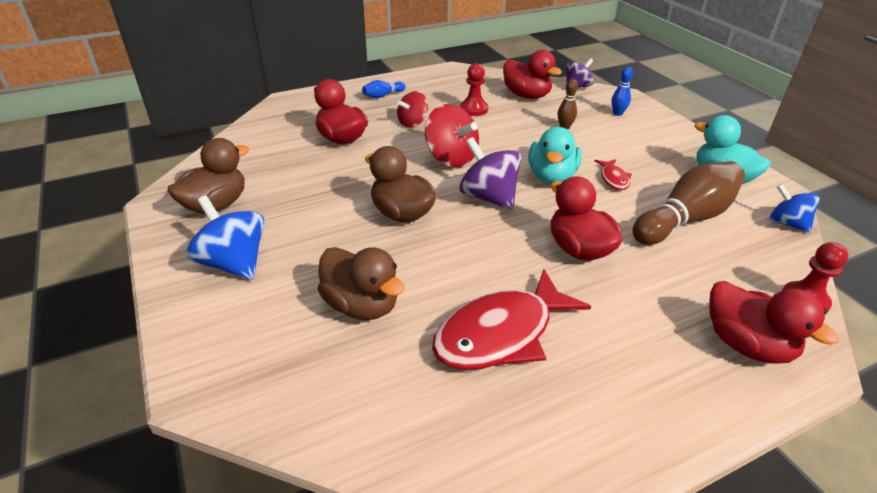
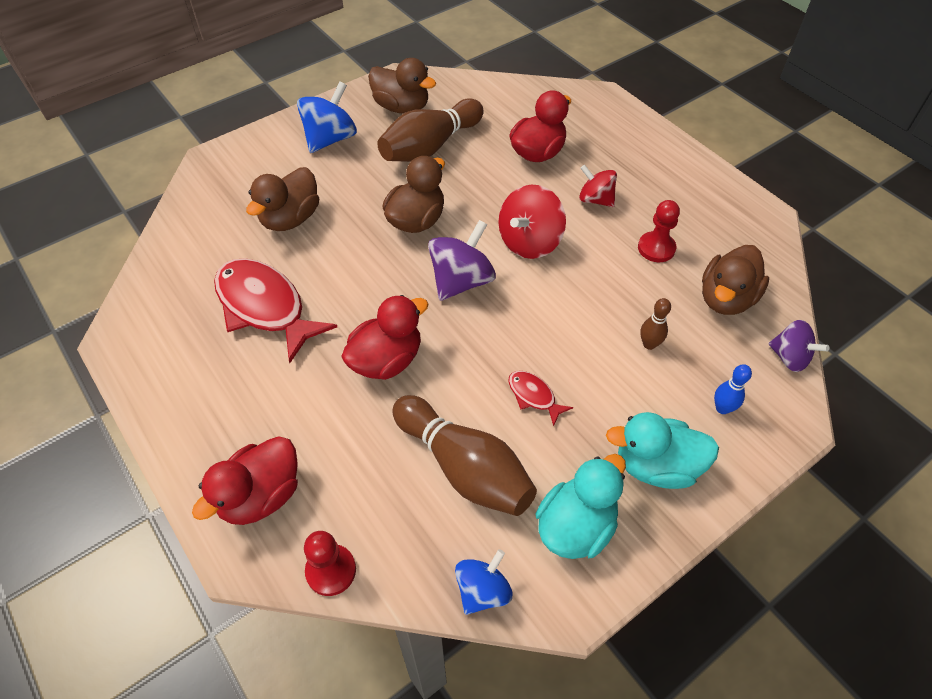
camera: 80 degrees right, 15 degrees up
(295, 194) = (430, 147): none -> brown bowling pin
(383, 95) = (651, 164): blue bowling pin -> none
(526, 95) = (726, 299): red duck -> brown duck
(551, 176) = (520, 333): turquoise duck -> turquoise duck (656, 466)
(613, 179) = (534, 396): red fish -> red fish turned 60 degrees clockwise

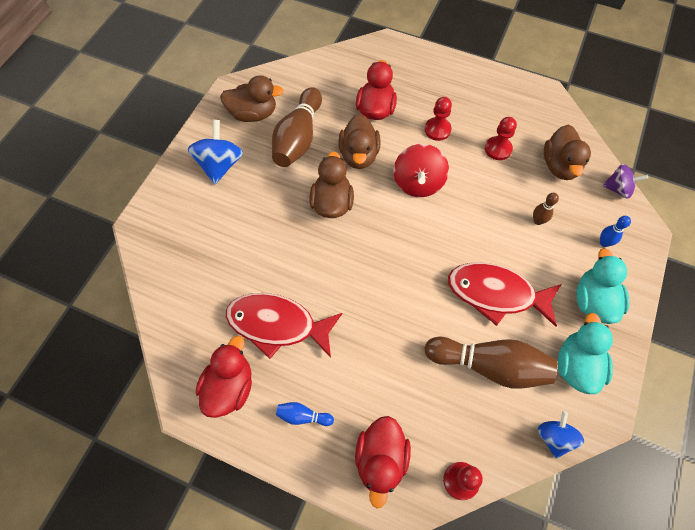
camera: 30 degrees left, 10 degrees up
(217, 407) = (303, 416): none -> blue bowling pin
(290, 219) = (241, 245): brown duck -> brown duck (359, 155)
(386, 360) = (389, 319): red duck -> red duck (229, 387)
(461, 281) = (395, 235): purple spinning top -> none
(534, 396) = (496, 294): red fish -> red fish, size x2.21
(595, 199) = (437, 130): red spinning top -> red pawn
(656, 466) = (593, 301): turquoise duck -> turquoise duck turned 120 degrees clockwise

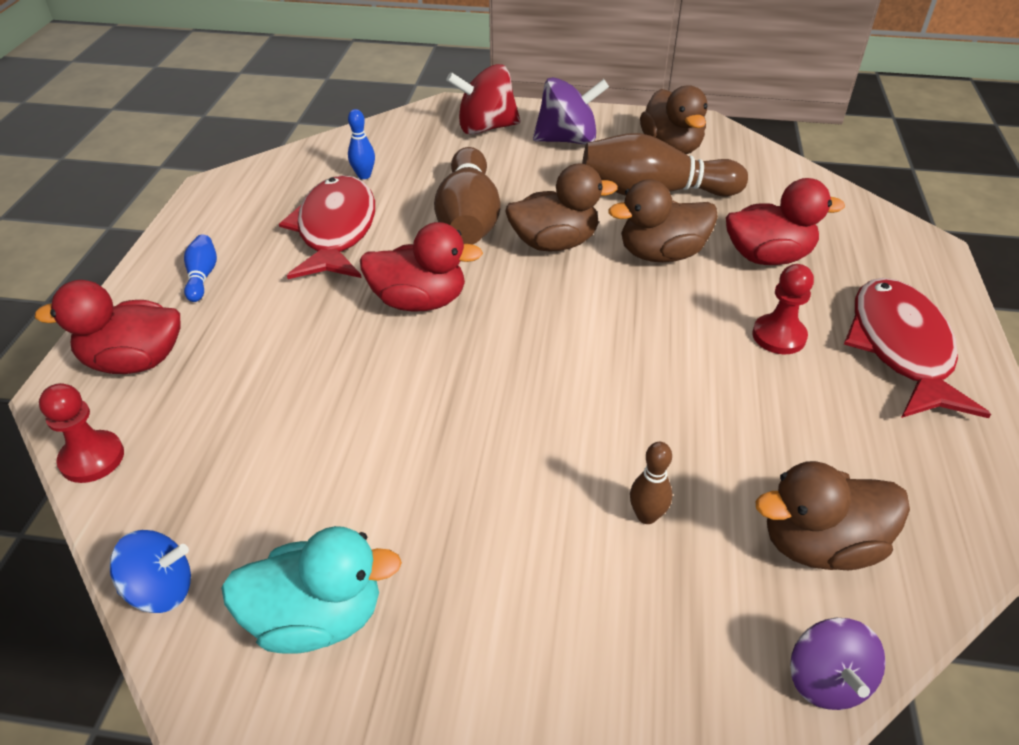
camera: 75 degrees right, 20 degrees down
(220, 165) = (567, 140): blue spinning top -> purple spinning top
(229, 387) = (241, 211): red duck -> red duck (419, 301)
(418, 183) = (644, 328): red spinning top -> red spinning top (485, 128)
(489, 365) = (300, 472): brown bowling pin -> brown bowling pin (468, 219)
(496, 294) = (450, 465): red fish -> red fish (901, 348)
(498, 149) = (793, 429): red pawn -> none
(593, 301) = (480, 641): turquoise duck -> none
(604, 243) = (646, 655): blue bowling pin -> blue bowling pin (364, 175)

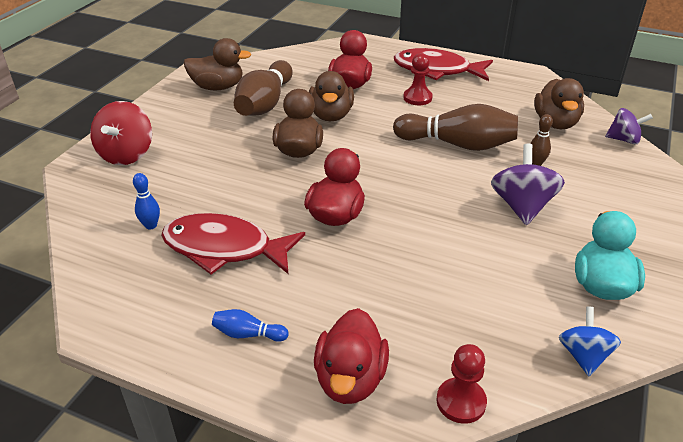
camera: 75 degrees left, 5 degrees down
(468, 219) = (249, 180): brown bowling pin -> brown bowling pin (457, 144)
(567, 140) = (175, 122): purple spinning top -> purple spinning top (522, 206)

